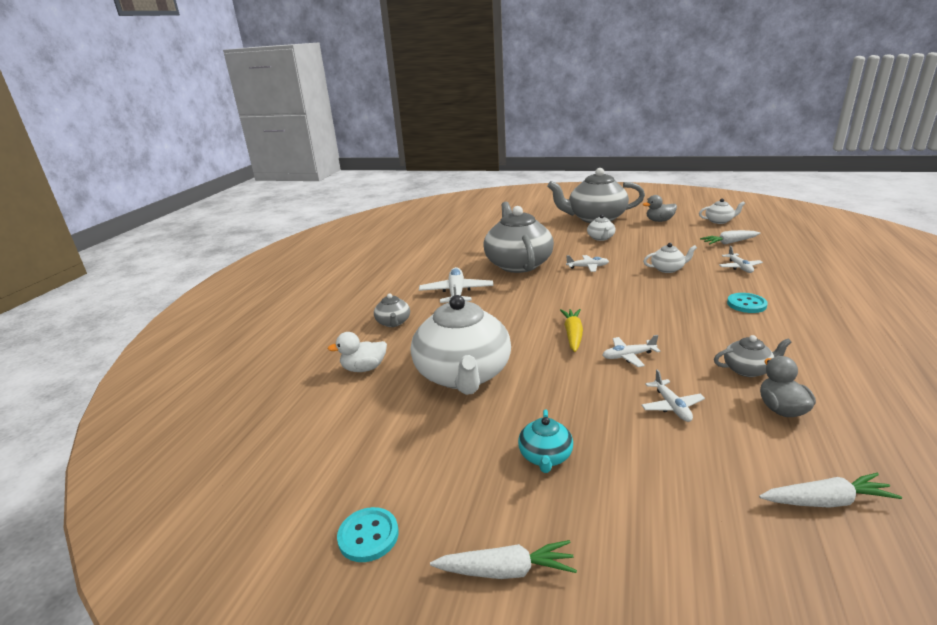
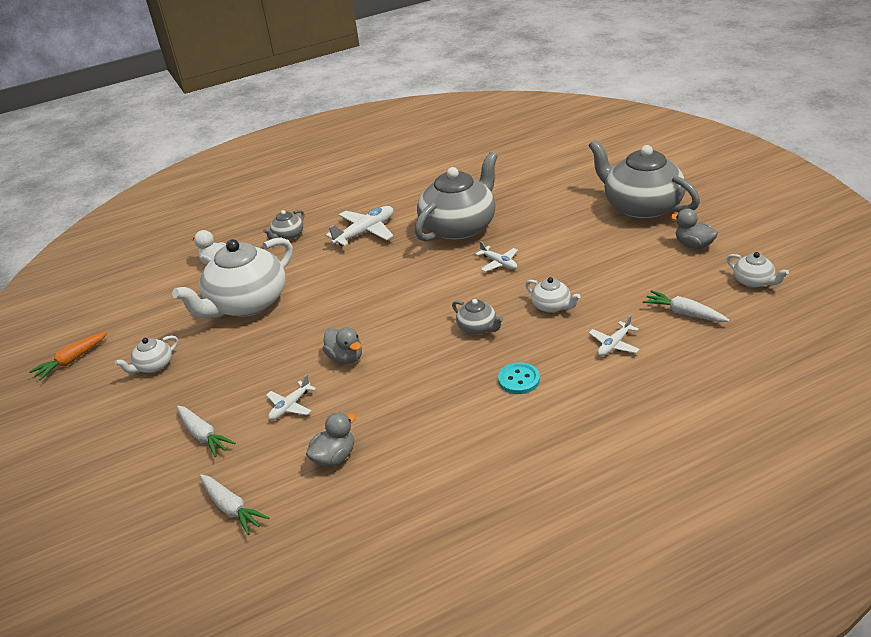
camera: 50 degrees right, 10 degrees up
(368, 536) = (72, 361): turquoise button -> orange carrot
(506, 570) = (80, 415): white carrot -> white carrot (203, 435)
(545, 456) = (184, 381): turquoise teapot -> none
(573, 335) = (353, 318): yellow carrot -> none
(600, 238) = (585, 236): white teapot -> white teapot (153, 366)
(628, 356) = (345, 358): white plane -> grey duck
(747, 369) = (383, 422): grey teapot -> grey teapot (478, 328)

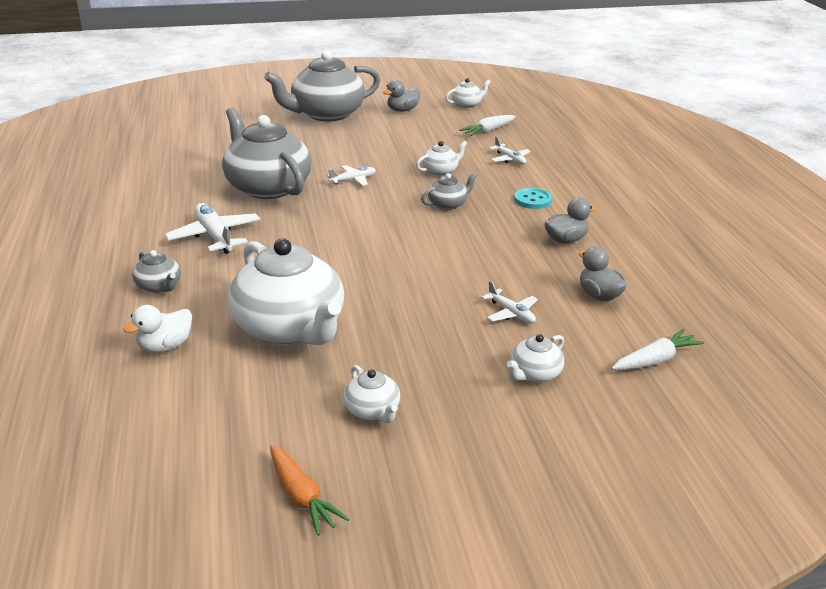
camera: 80 degrees left, 5 degrees down
(203, 435) = (534, 374): white carrot -> white teapot
(345, 358) = (449, 274): grey duck -> grey duck (566, 240)

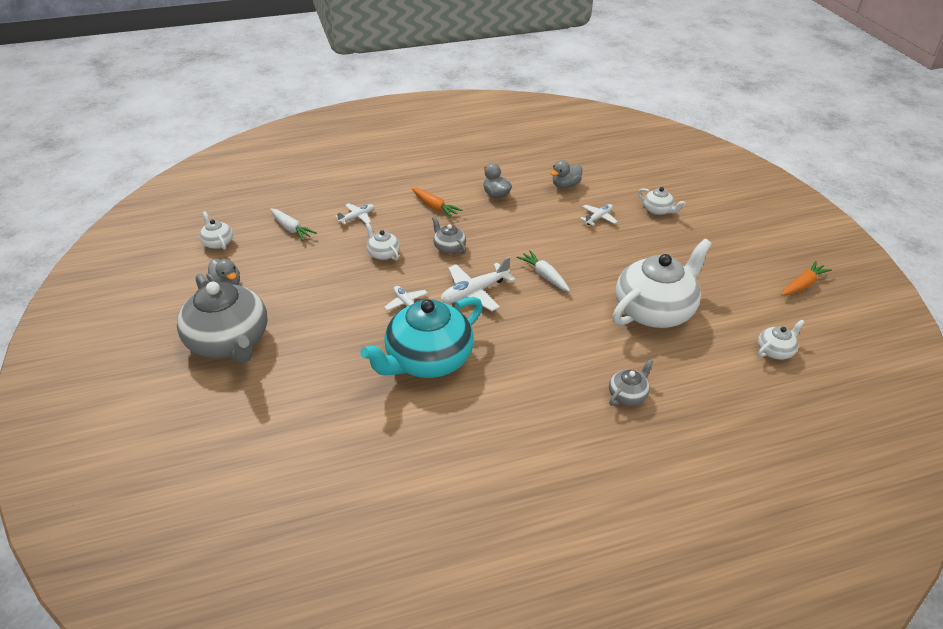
camera: 95 degrees left, 10 degrees up
(165, 346) = (705, 370): white duck -> none
(215, 236) = (534, 378): white plane -> white plane (474, 292)
(267, 187) = (427, 359): grey teapot -> turquoise teapot
(372, 411) = (721, 266): white teapot -> white teapot (775, 351)
(532, 200) = (435, 207): turquoise button -> orange carrot
(655, 360) = (626, 172): white carrot -> white carrot (544, 276)

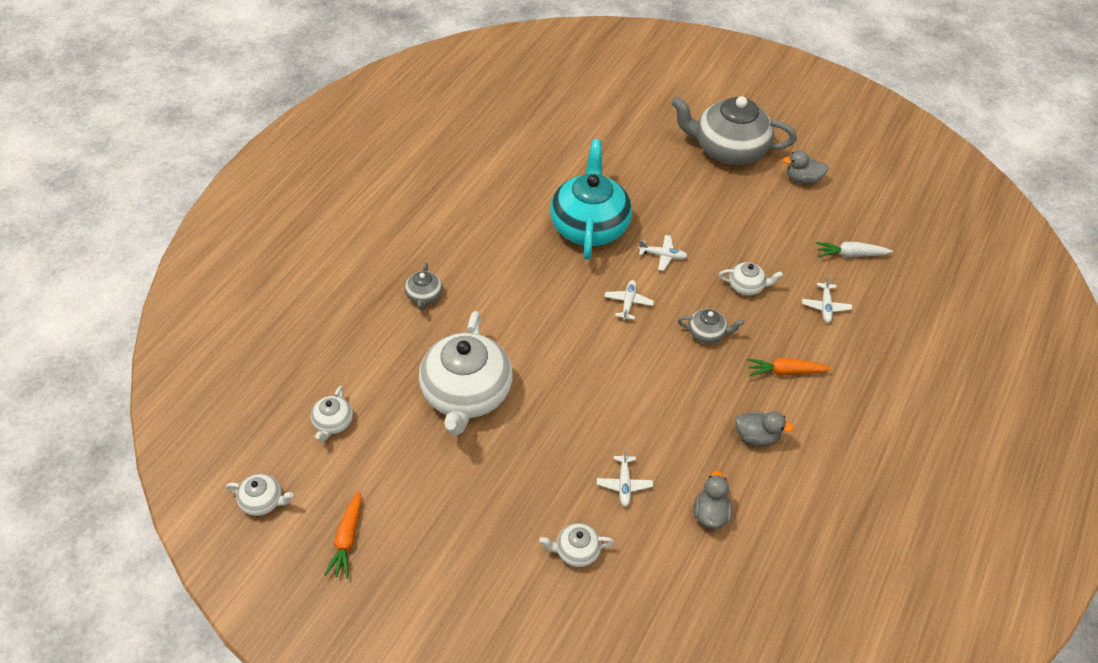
camera: 135 degrees right, 10 degrees up
(218, 242) = (874, 203): white teapot -> white teapot (263, 501)
(474, 292) = (628, 302): white plane -> white plane, size x0.59
(544, 276) = (594, 363): white carrot -> none

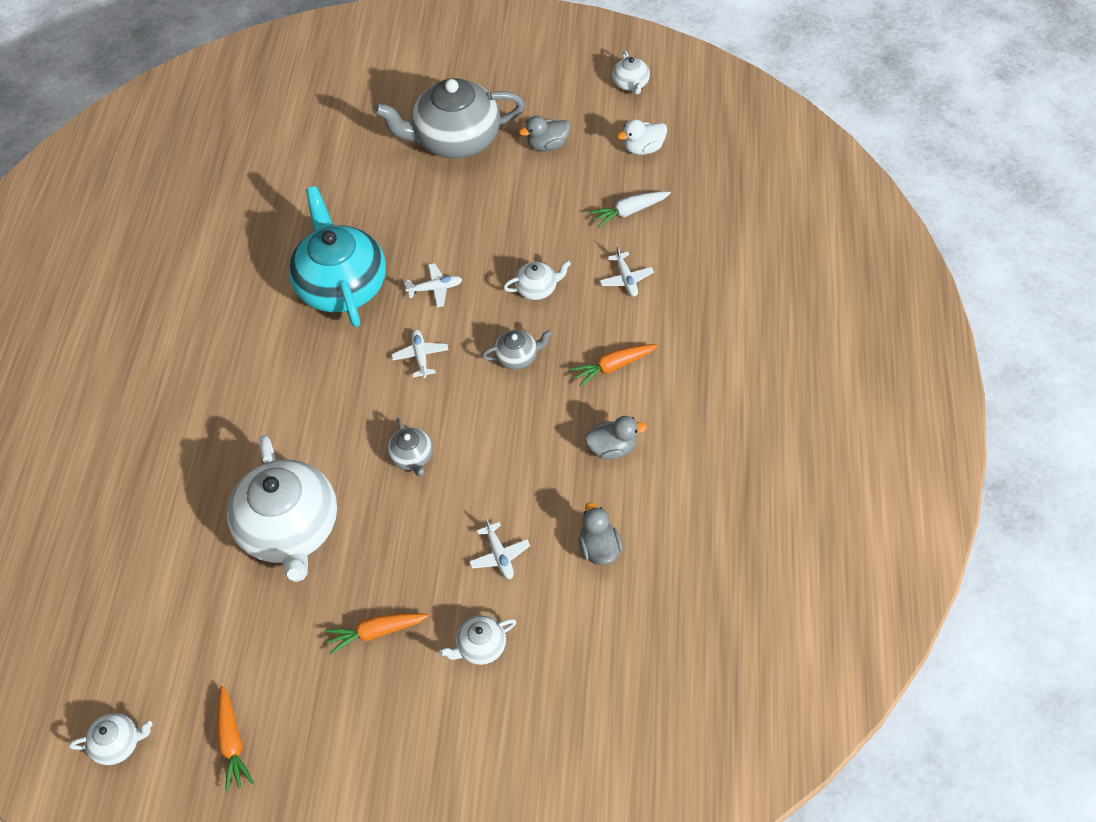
camera: 20 degrees left, 5 degrees up
(333, 423) = (156, 623): white teapot -> white teapot (631, 84)
(424, 296) = (192, 438): grey teapot -> grey teapot (412, 457)
(497, 502) = (376, 632): none -> orange carrot
(883, 210) = (643, 148): none -> white duck

